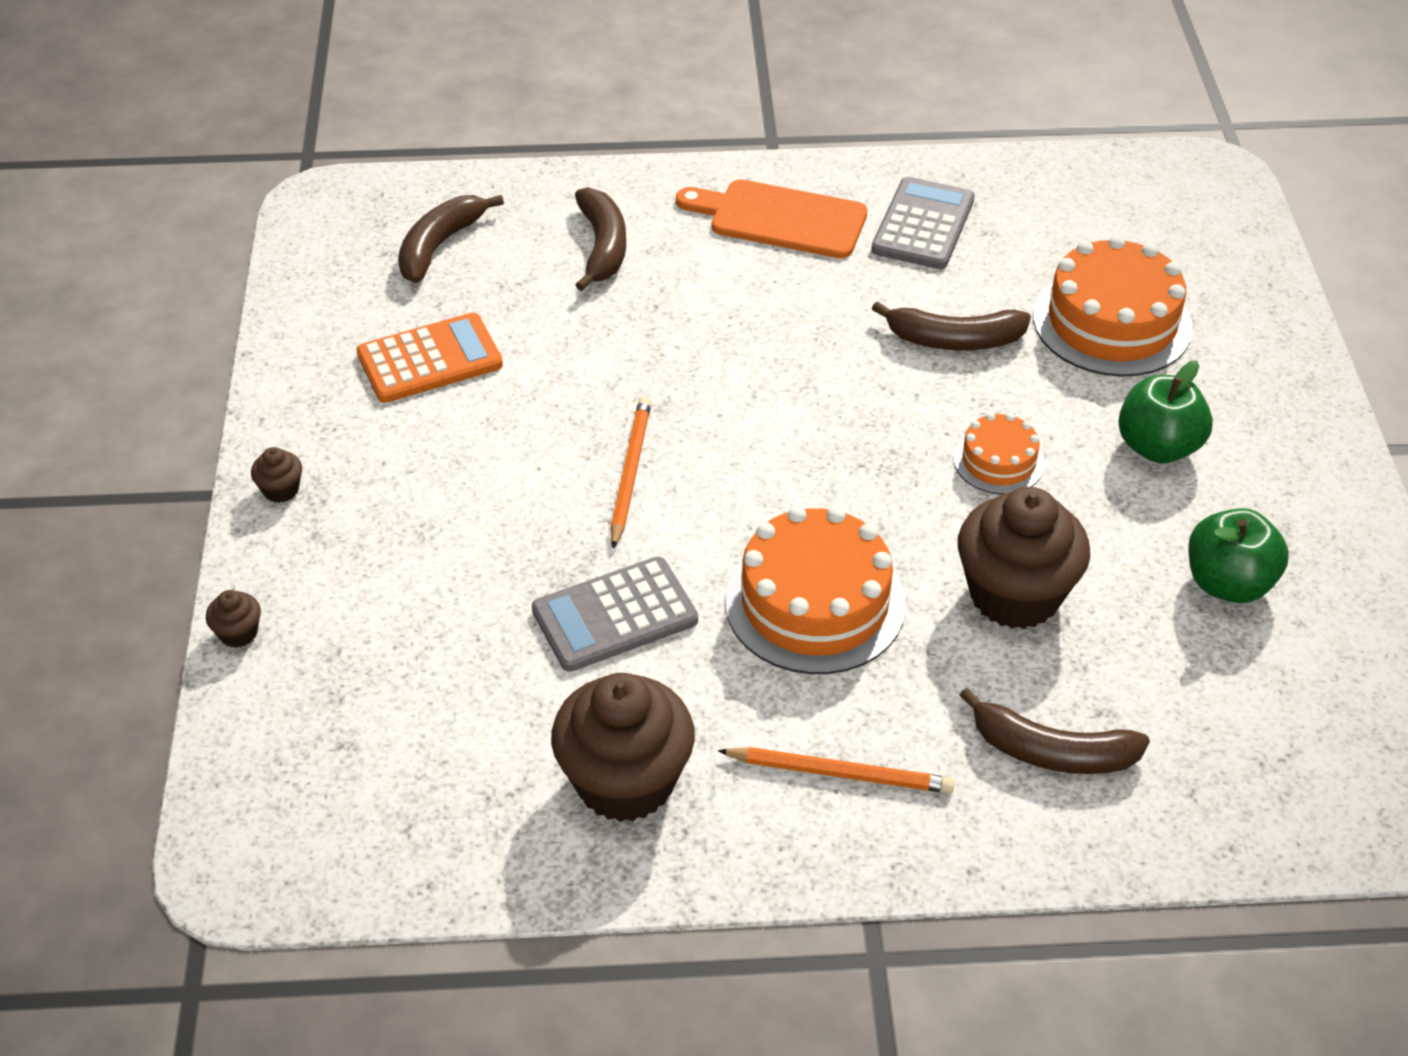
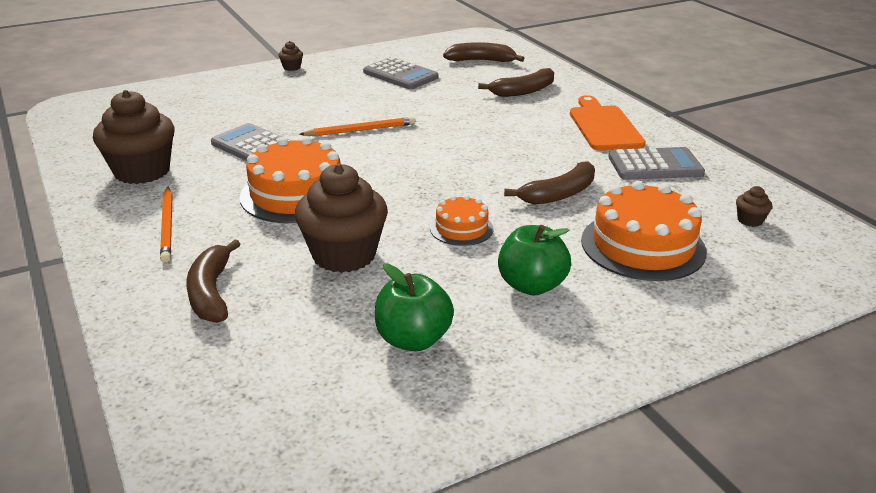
camera: 65 degrees right, 15 degrees down
(238, 633) = (201, 79): brown cupcake -> brown cupcake (750, 220)
(429, 359) = (400, 75): orange calculator -> grey calculator
(954, 340) = (559, 194): brown banana -> brown banana turned 105 degrees counterclockwise

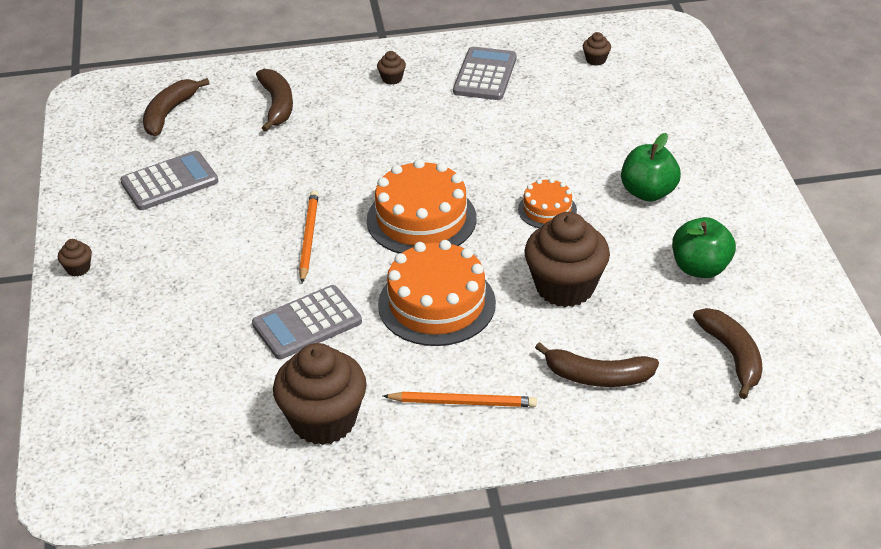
camera: 70 degrees left, 10 degrees up
(559, 194) = (511, 141): brown banana -> brown banana (732, 355)
(604, 126) = (392, 79): orange cutting board -> brown cupcake
(643, 245) = (612, 122): orange cake -> orange cake (421, 219)

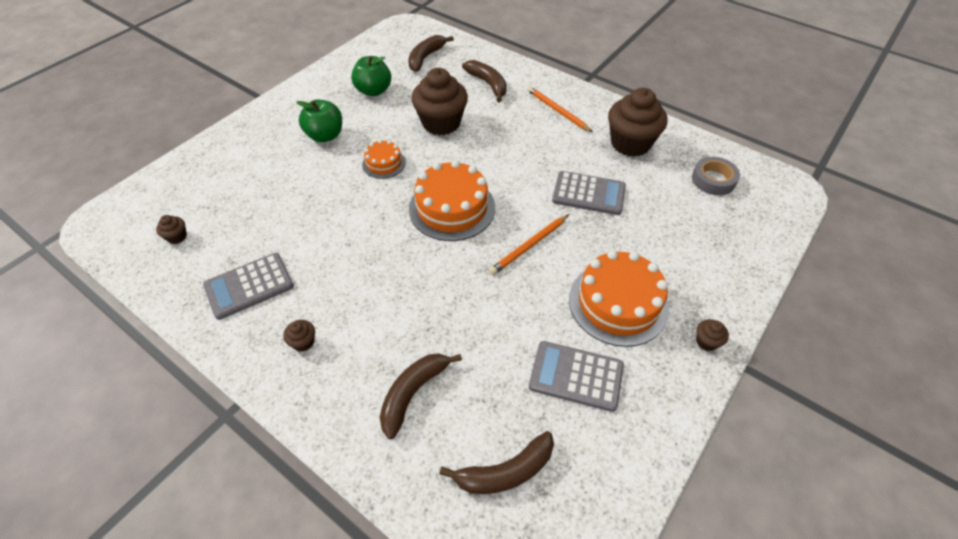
camera: 135 degrees left, 10 degrees up
(180, 441) = (713, 180): none -> grey tape
(436, 304) = (510, 157): orange cake -> orange cake (618, 303)

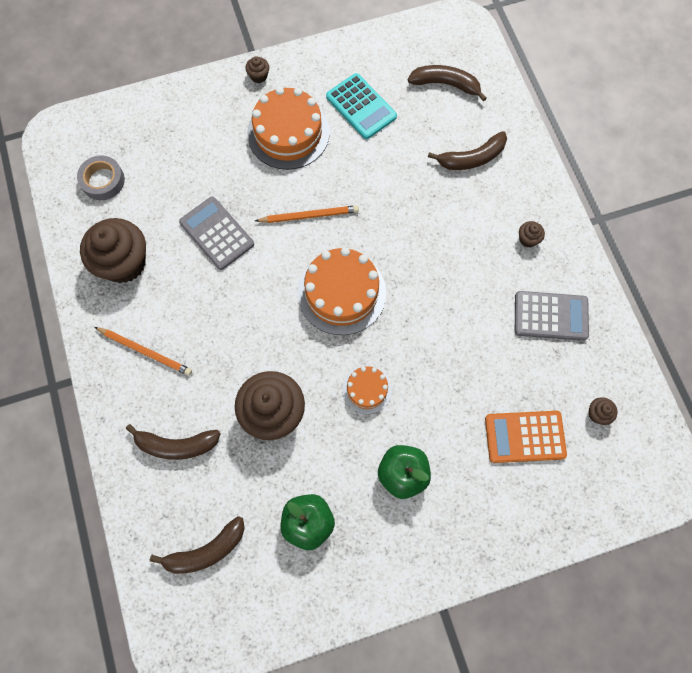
camera: 145 degrees left, 20 degrees up
(238, 194) = (524, 437): none -> orange calculator
(488, 84) = (176, 445): brown banana -> brown banana turned 90 degrees counterclockwise
(557, 111) = (145, 351): orange pencil -> orange pencil turned 60 degrees counterclockwise
(576, 376) = (361, 107): grey calculator -> turquoise calculator

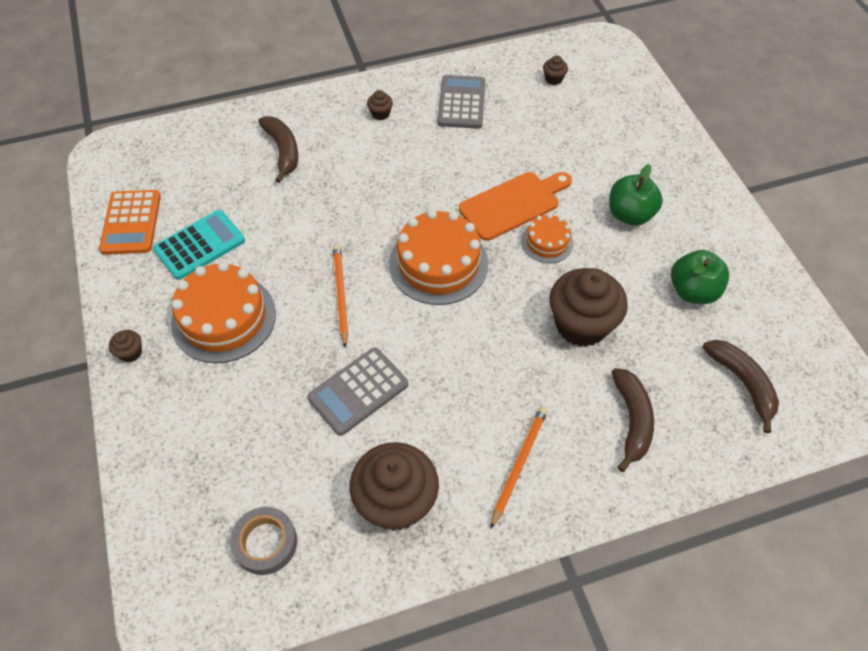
camera: 90 degrees left, 15 degrees down
(413, 361) = (513, 204): none -> orange cutting board
(445, 84) = (185, 169): brown banana -> none
(524, 437) = (581, 126): orange calculator -> orange calculator (131, 223)

